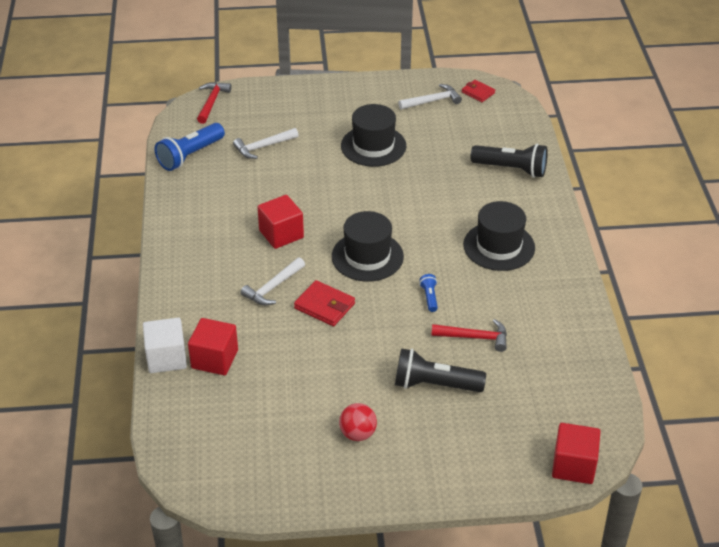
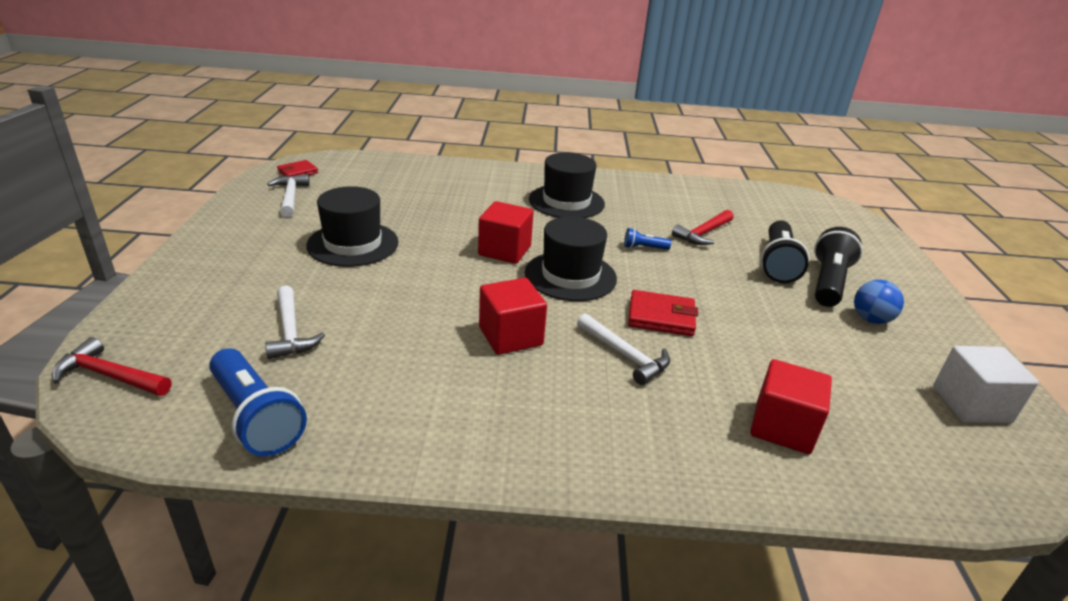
camera: 85 degrees left, 10 degrees down
(166, 358) = (794, 485): white cube -> white cube (971, 404)
(324, 306) = (661, 317): red wallet -> red wallet turned 60 degrees clockwise
(358, 434) = (870, 319): red ball -> blue ball
(474, 337) = (703, 233): red hammer -> red hammer turned 150 degrees counterclockwise
(511, 169) = (445, 177): black flashlight -> black flashlight (828, 282)
(573, 466) = (853, 216): red cube -> red cube (504, 250)

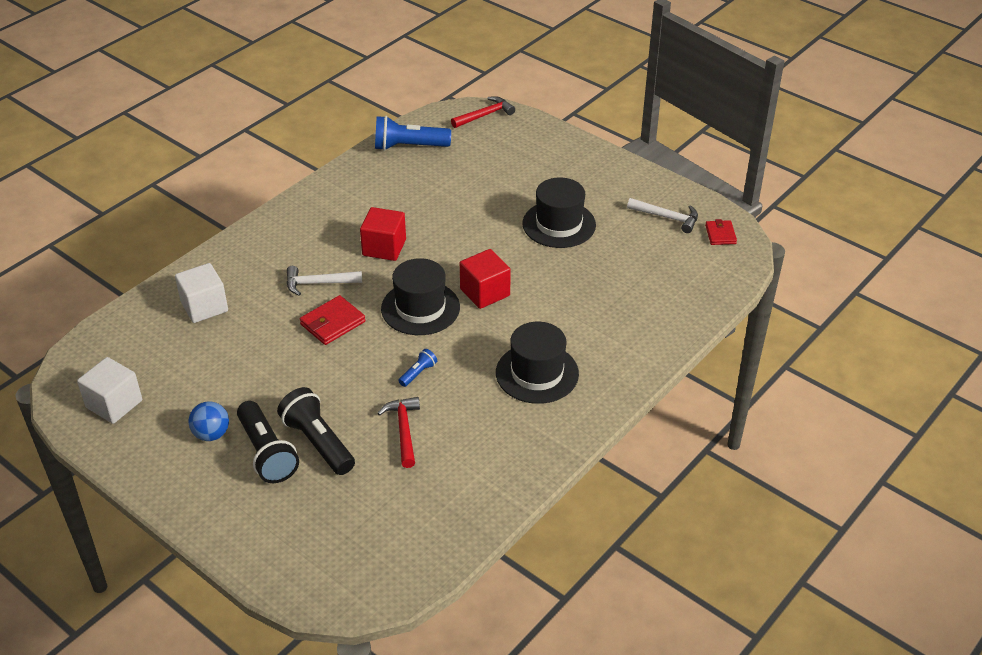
camera: 130 degrees right, 10 degrees up
(290, 331) = (471, 172): white hammer -> none
(782, 427) = (204, 306): red cube -> white cube

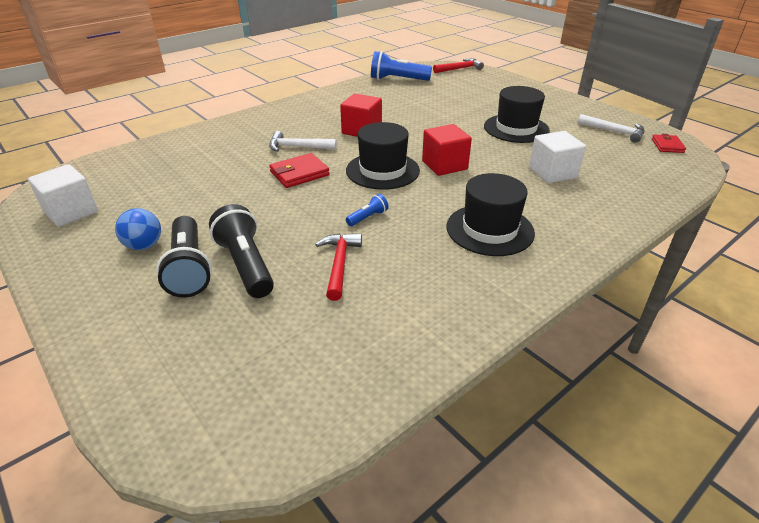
camera: 10 degrees right, 5 degrees down
(204, 306) = (194, 153): white cube -> white cube (552, 172)

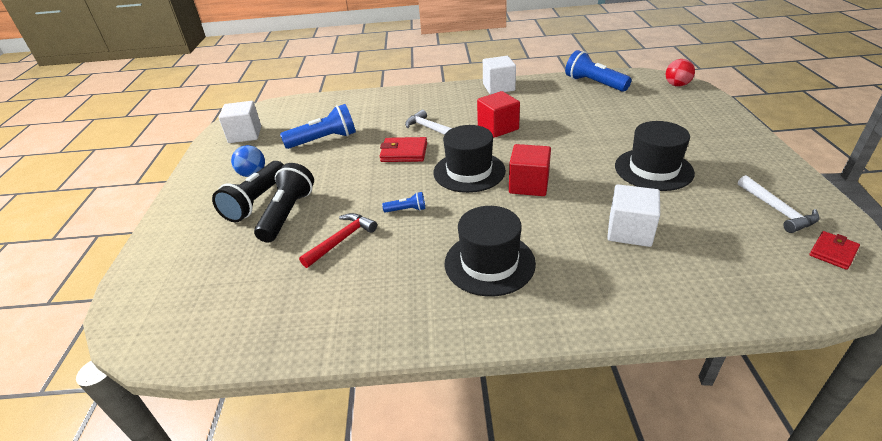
camera: 40 degrees right, 0 degrees up
(191, 188) = (324, 140): none -> blue flashlight
(319, 99) = (498, 87): none -> white cube
(459, 69) = (677, 85): red hammer -> red ball

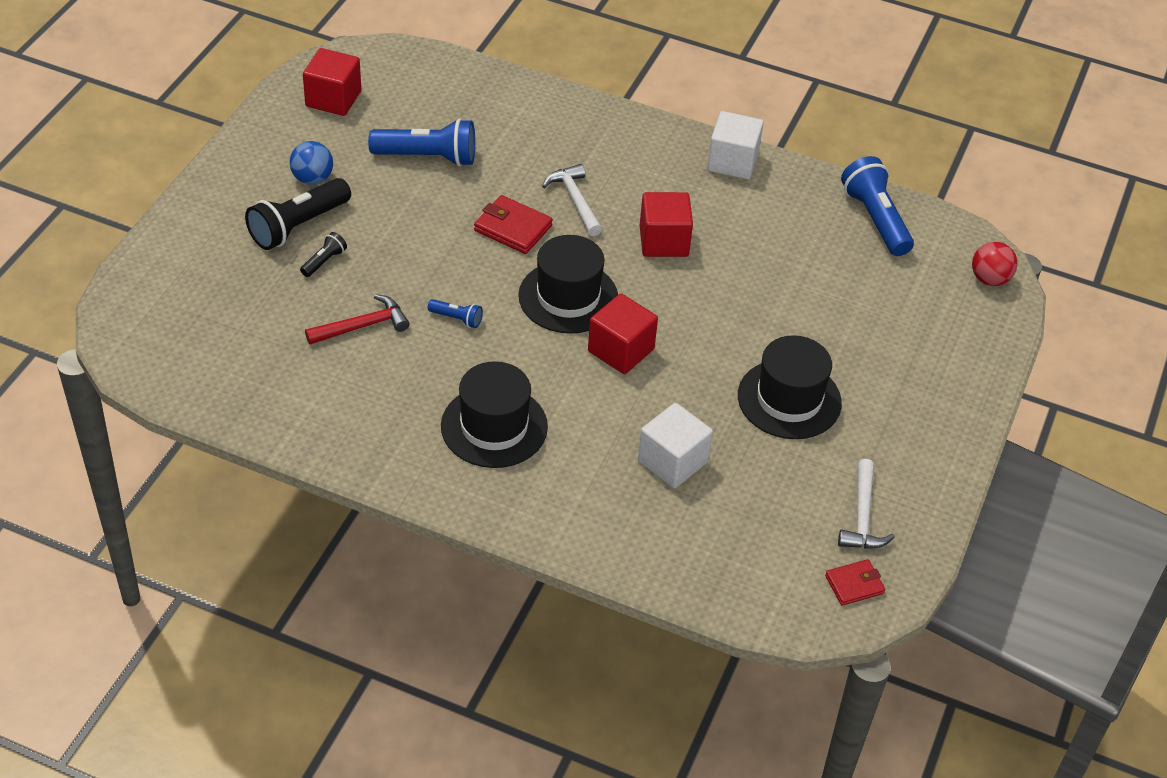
camera: 20 degrees right, 10 degrees up
(245, 135) = (333, 99): white cube -> red cube
(288, 213) = (324, 261): black flashlight -> black flashlight, size x0.48

